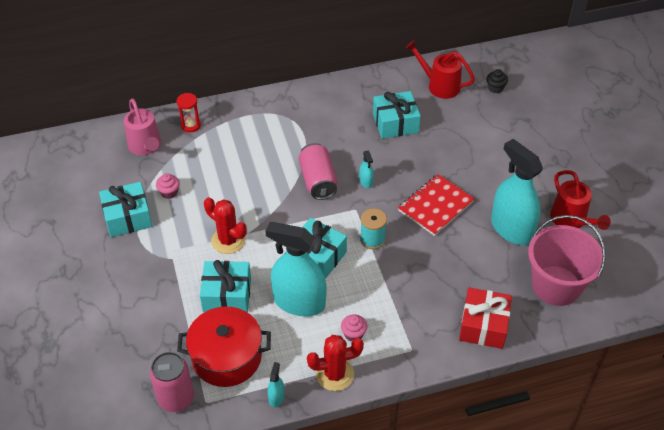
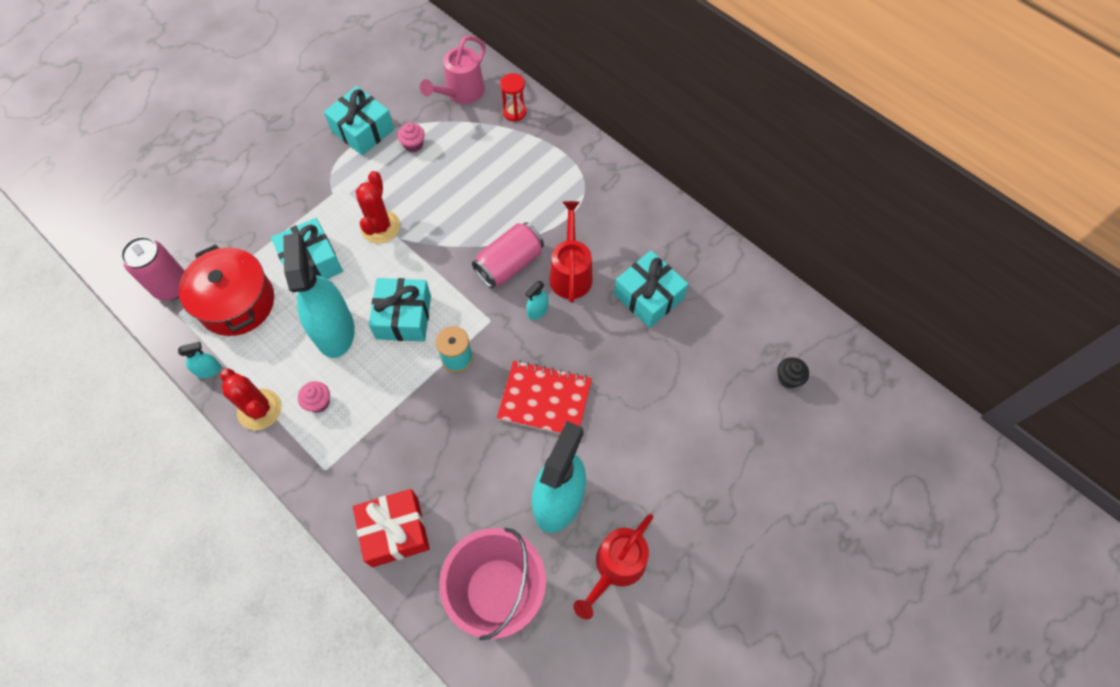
camera: 60 degrees right, 15 degrees up
(439, 85) = (745, 313): red watering can -> red watering can (571, 272)

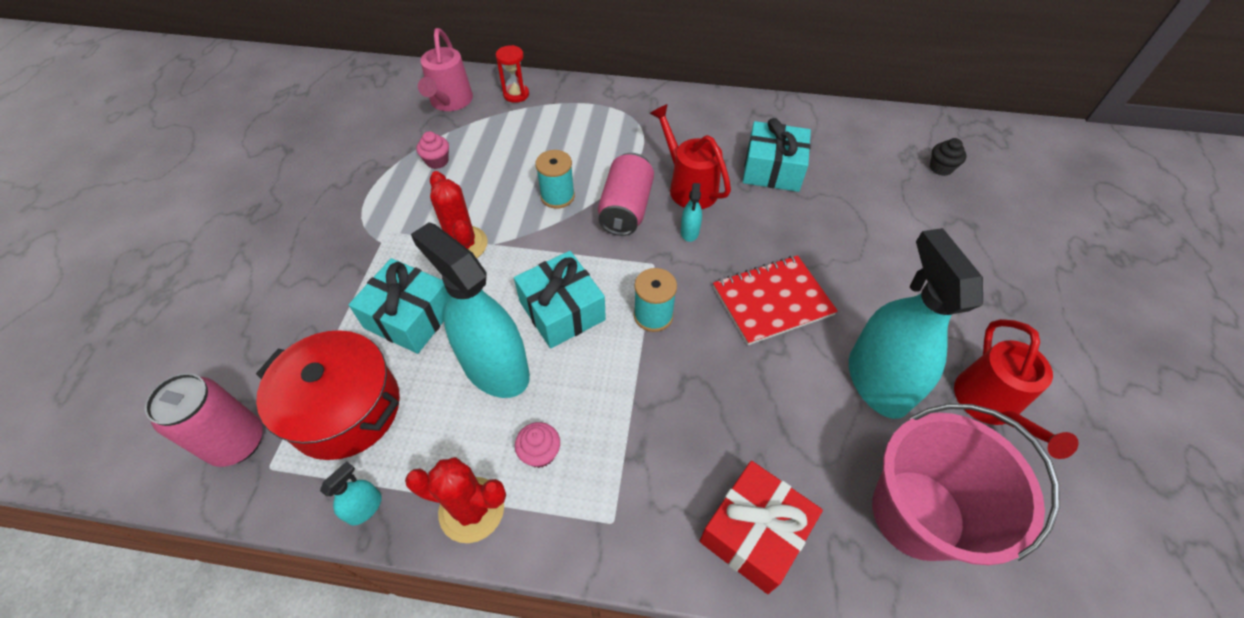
camera: 35 degrees left, 10 degrees down
(362, 130) = (370, 174): turquoise gift -> none
(471, 225) = (557, 196): none -> turquoise spool

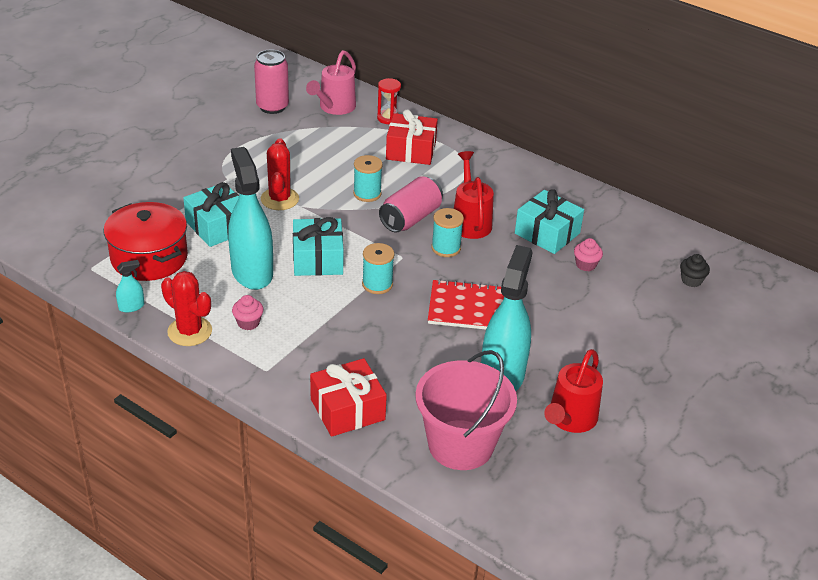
camera: 25 degrees right, 15 degrees down
(237, 442) = (80, 250): pink can -> pink can (272, 107)
(437, 161) = (298, 143): pink cupcake -> pink cupcake (586, 265)
(566, 124) = (411, 150): none -> red gift
(689, 231) = (446, 248): turquoise spray bottle -> turquoise spool

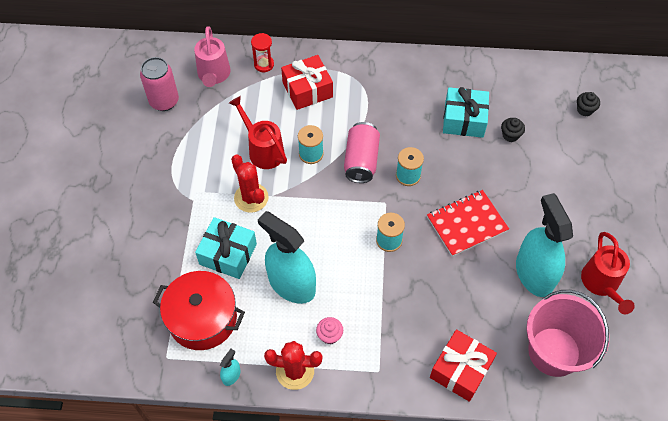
camera: 30 degrees left, 20 degrees up
(318, 259) = (328, 242): turquoise gift -> none
(470, 221) = (404, 138): red watering can -> red watering can (262, 149)
(586, 265) = (510, 135): pink cupcake -> black cupcake

